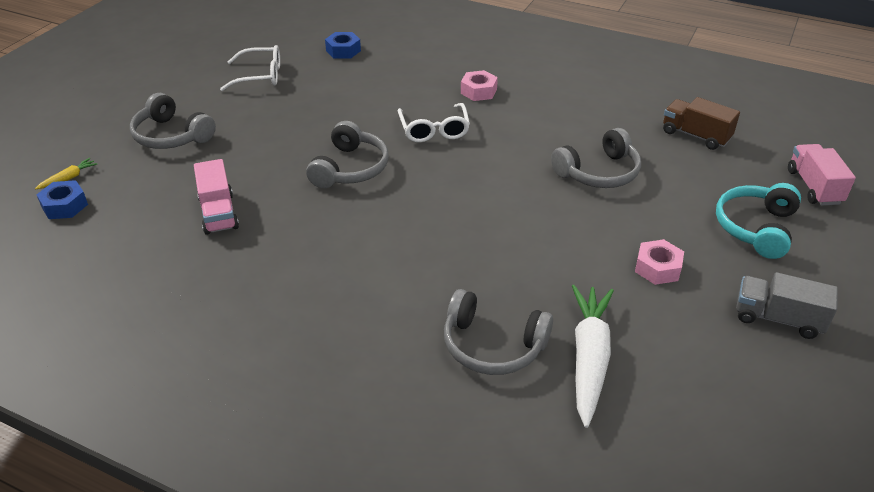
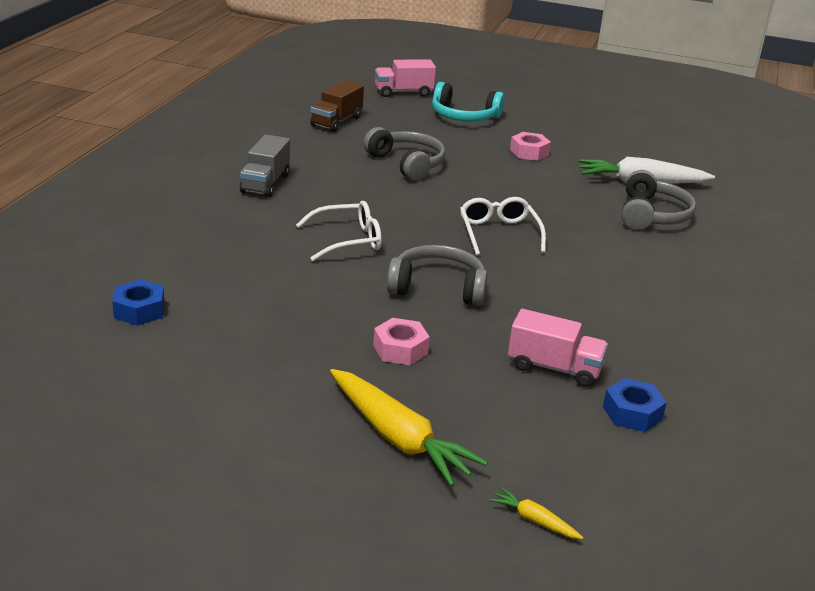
camera: 100 degrees left, 10 degrees down
(65, 206) = (596, 505): blue nut -> blue nut (632, 413)
(171, 136) = (398, 438): grey headphones -> yellow carrot
(219, 213) = (554, 368): pink truck -> pink truck turned 45 degrees clockwise
(260, 76) = (215, 378): white glasses -> white glasses (498, 233)
(478, 91) = (259, 214): pink nut -> pink nut (400, 349)
(778, 319) = (562, 122): grey truck -> grey truck (265, 183)

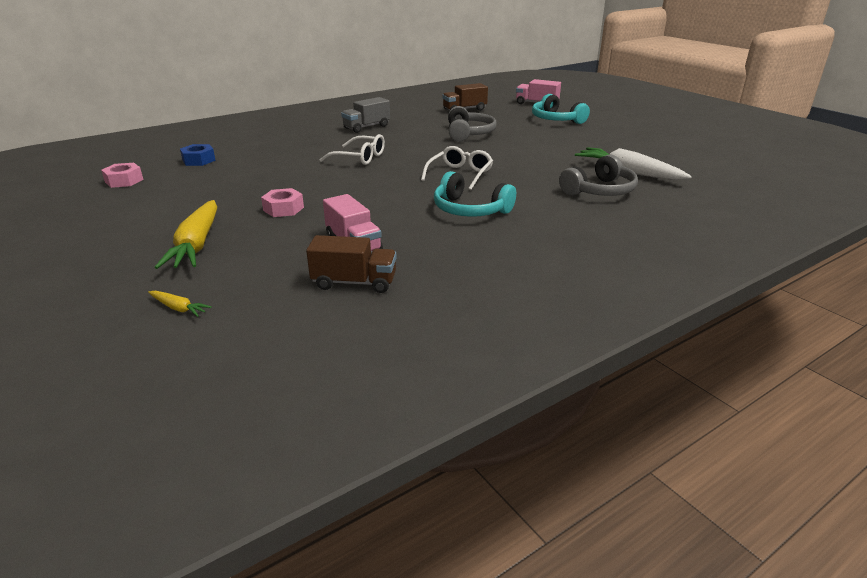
camera: 40 degrees right, 0 degrees up
(437, 288) = (365, 189): grey headphones -> none
(529, 152) = (568, 143): pink nut -> pink nut (124, 181)
(534, 520) = (179, 308): yellow carrot -> yellow carrot turned 135 degrees clockwise
(584, 280) = (470, 210): none -> turquoise headphones
(632, 413) = (354, 282): blue nut -> brown truck

